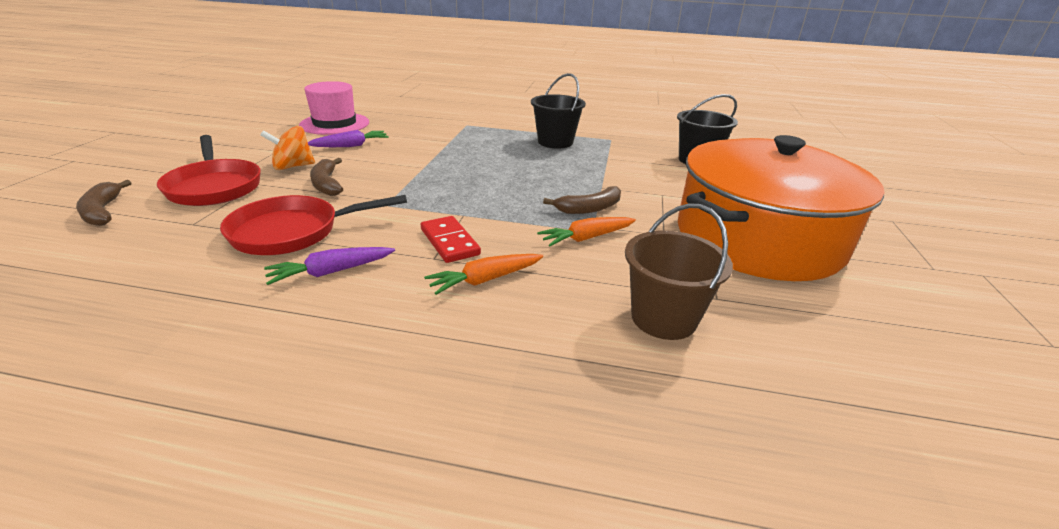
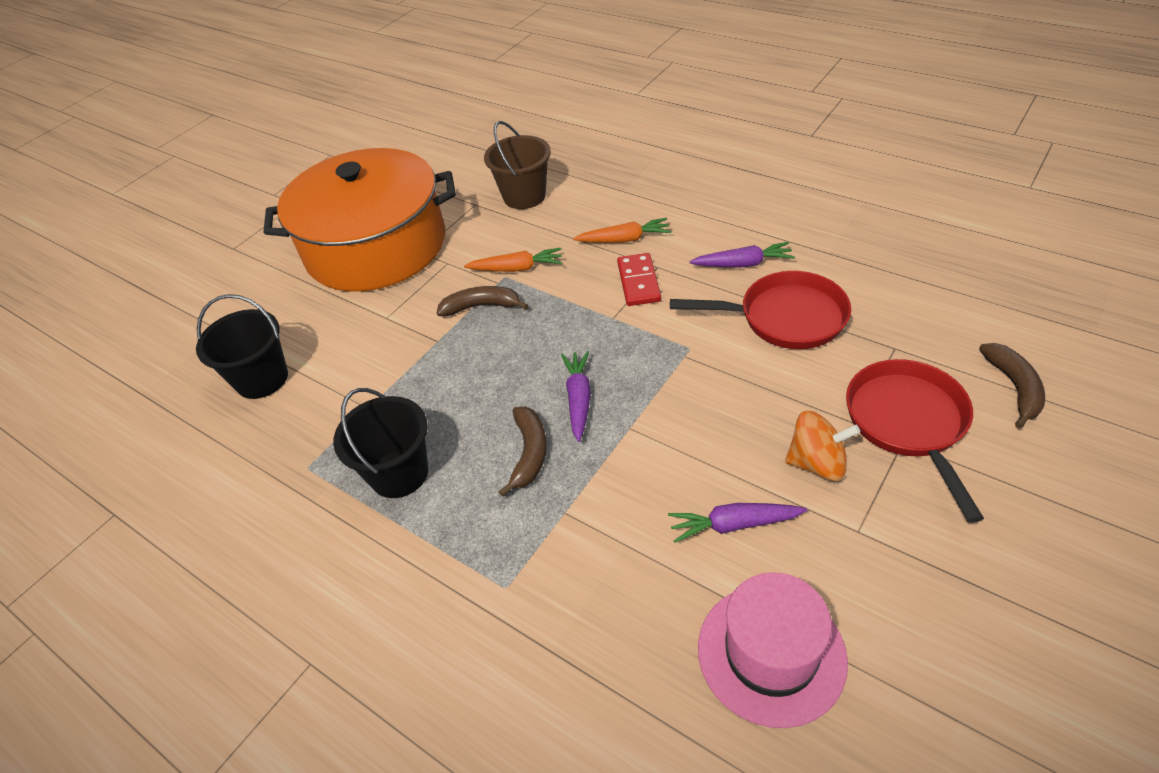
camera: 150 degrees left, 15 degrees up
(326, 184) = (761, 404): brown banana -> brown banana (529, 453)
(466, 173) = (578, 399): none -> purple carrot

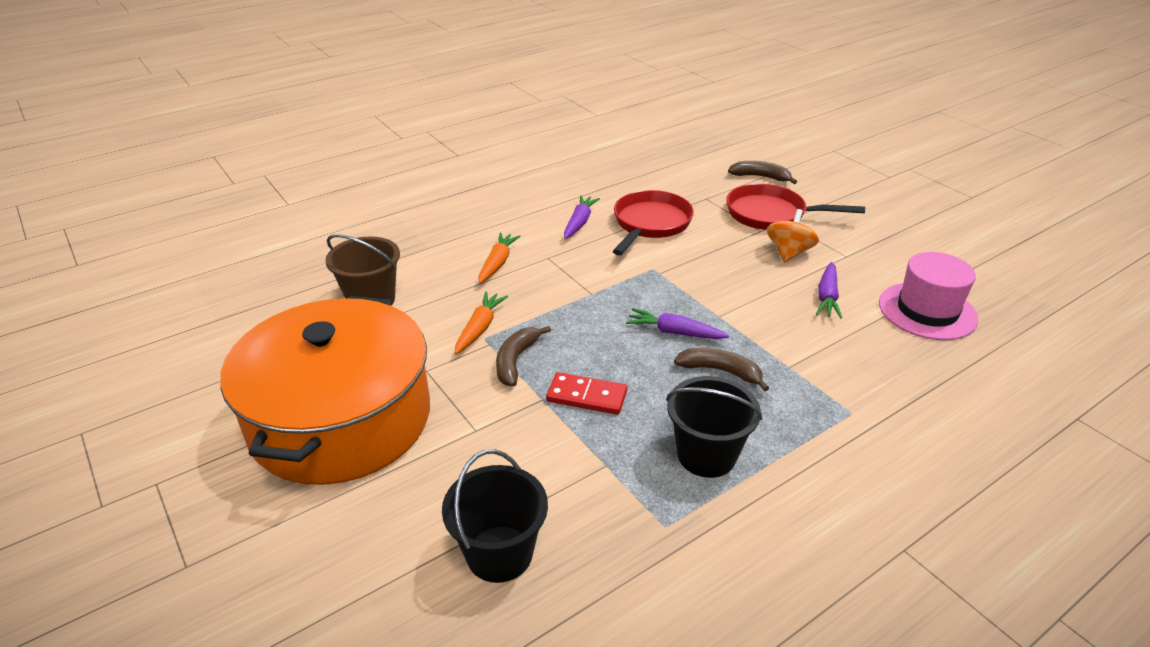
camera: 75 degrees left, 10 degrees down
(639, 282) = (559, 270): red domino -> red domino (587, 396)

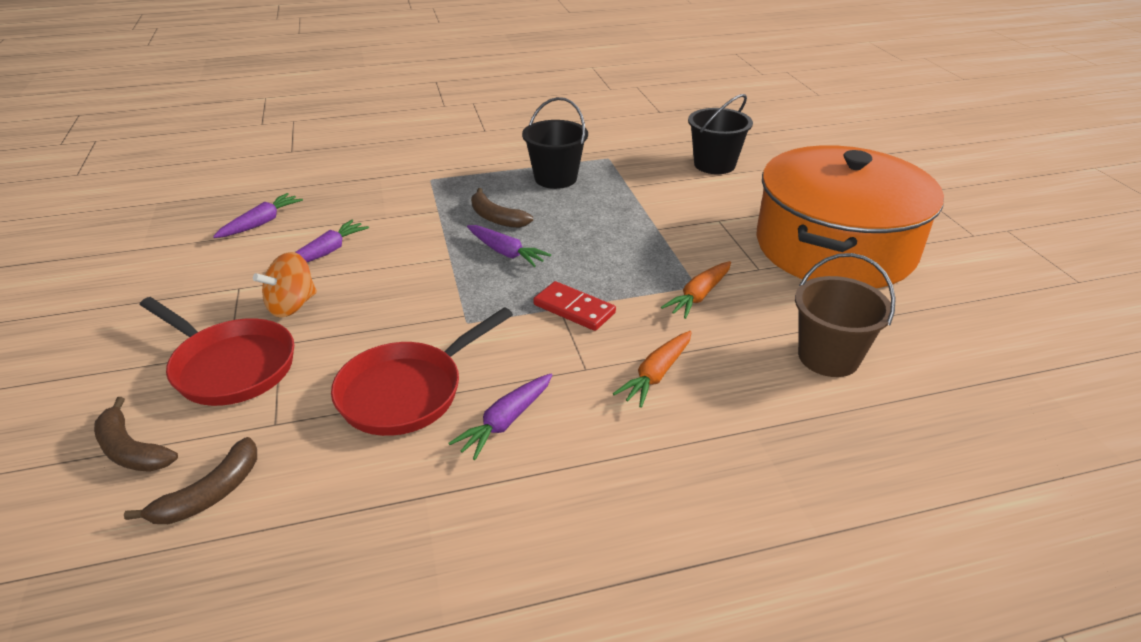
camera: 160 degrees left, 0 degrees up
(516, 361) = (670, 259): brown banana -> brown banana (210, 493)
(587, 396) = (619, 223): red domino -> red domino (574, 309)
(927, 311) = (261, 223): pink hat -> purple carrot

